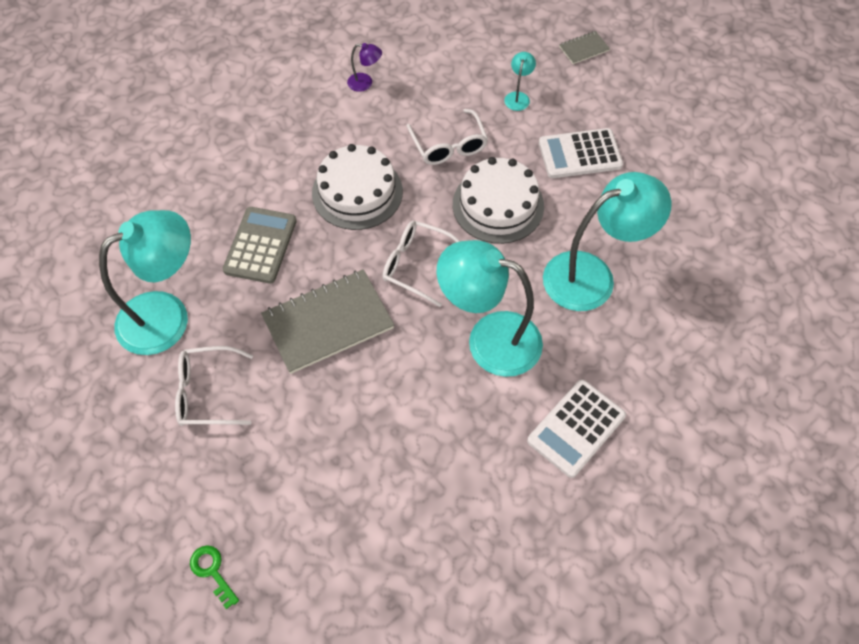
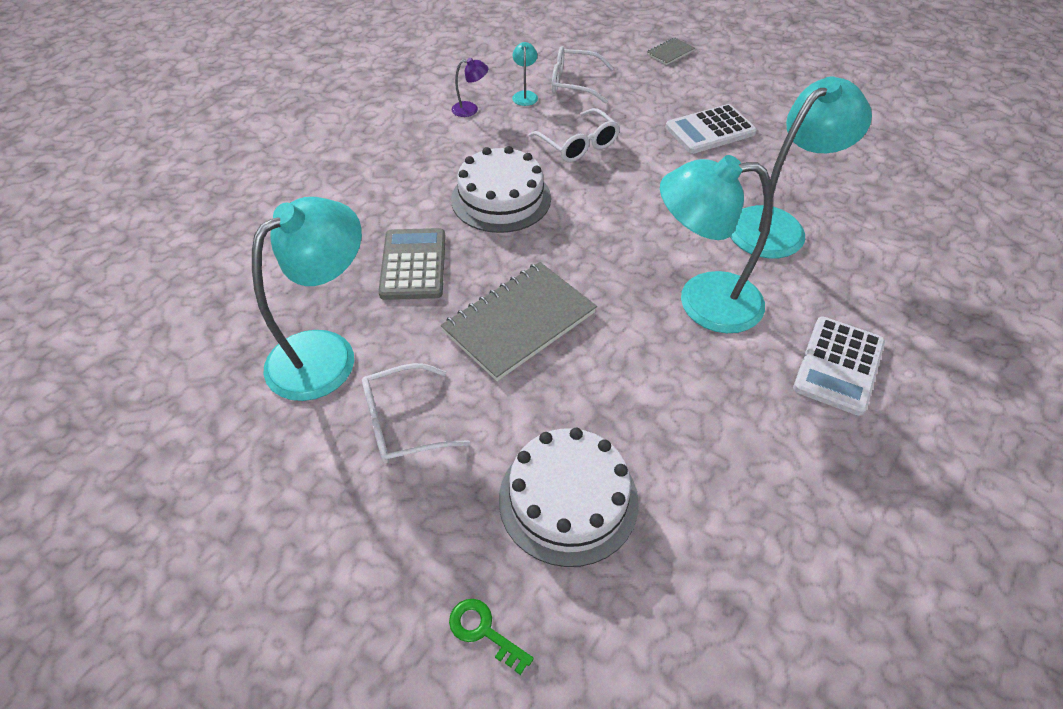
camera: 15 degrees left, 10 degrees down
(417, 265) = (594, 250): white glasses -> white glasses (574, 83)
(498, 205) = (652, 184): white cake -> white cake (568, 499)
(518, 97) = (627, 96): turquoise lamp -> turquoise lamp (525, 95)

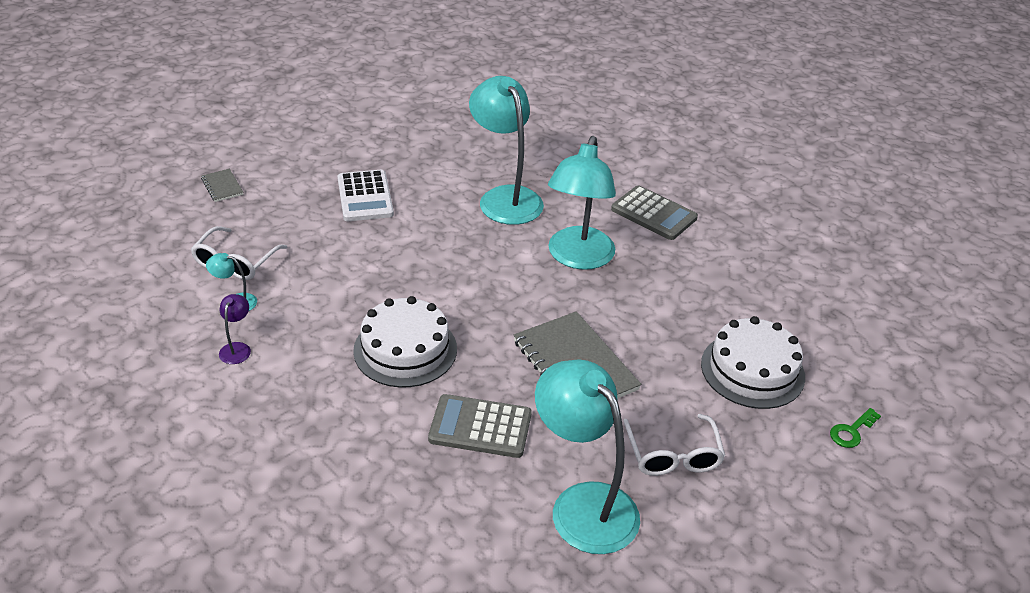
camera: 80 degrees left, 10 degrees down
(578, 144) = (344, 281): white glasses -> none
(838, 365) = (654, 214): white calculator -> grey calculator

